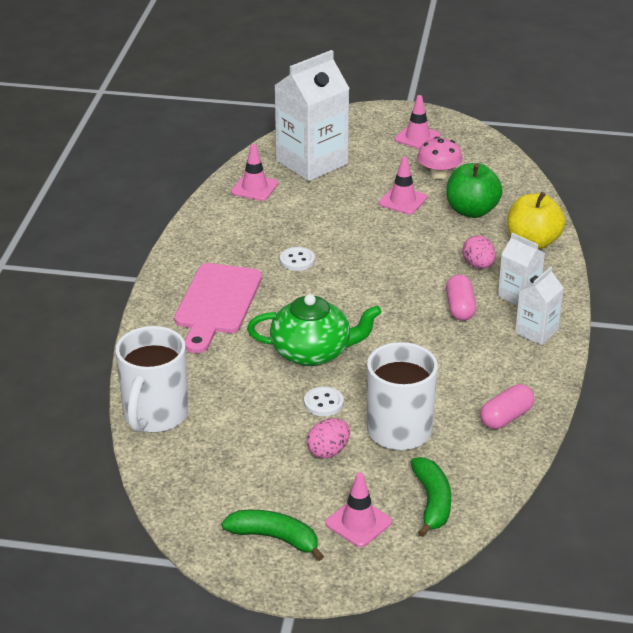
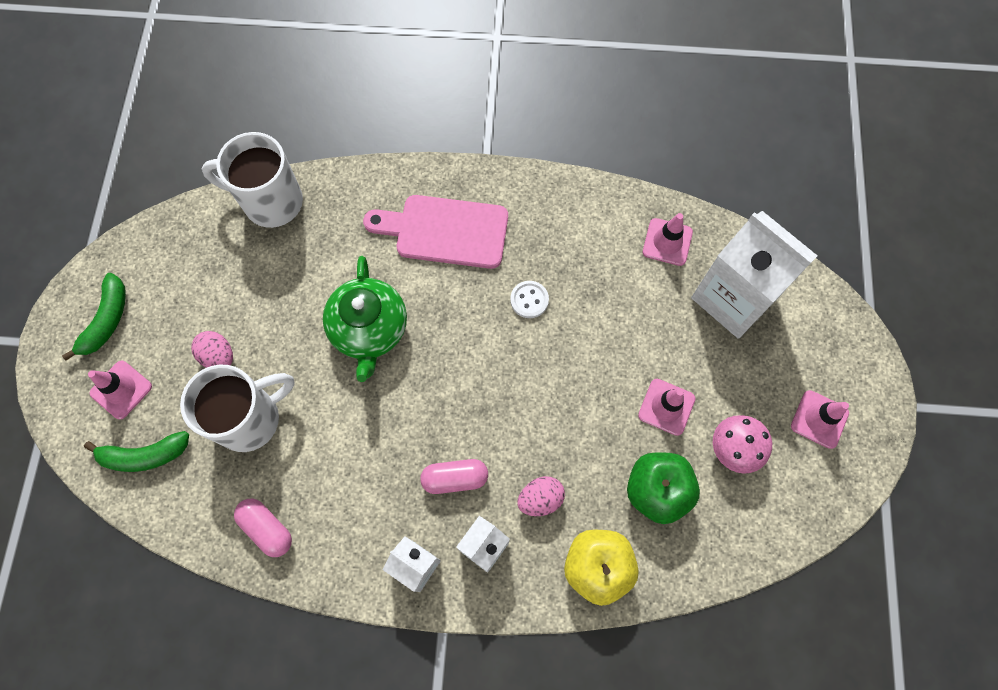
camera: 85 degrees right, 35 degrees up
(323, 403) = (289, 346): white button -> none

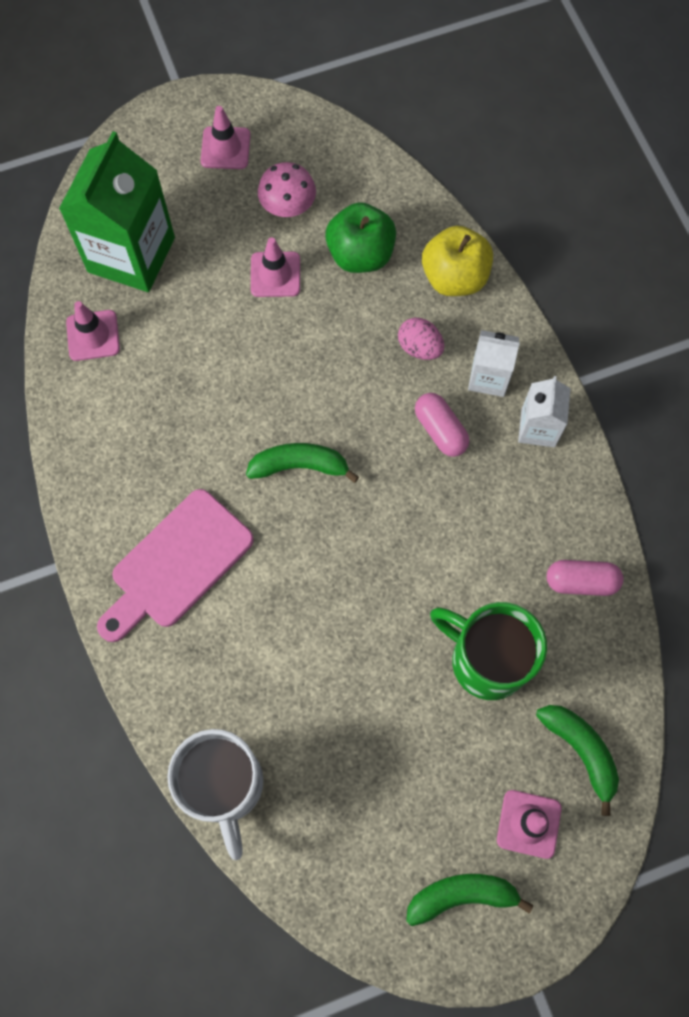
camera: 115 degrees left, 0 degrees up
(219, 356) = (438, 735): pink egg -> none
(250, 419) = (486, 660): white mug -> green mug
(267, 528) = (581, 581): pink capsule -> pink capsule turned 75 degrees clockwise
(369, 329) = (329, 588): green teapot -> none
(445, 231) = (177, 564): pink cutting board -> pink cutting board turned 60 degrees clockwise
(479, 351) = (300, 466): none -> green banana
(529, 300) = (220, 441): white button -> none
(733, 298) = (131, 255): white carton -> green carton

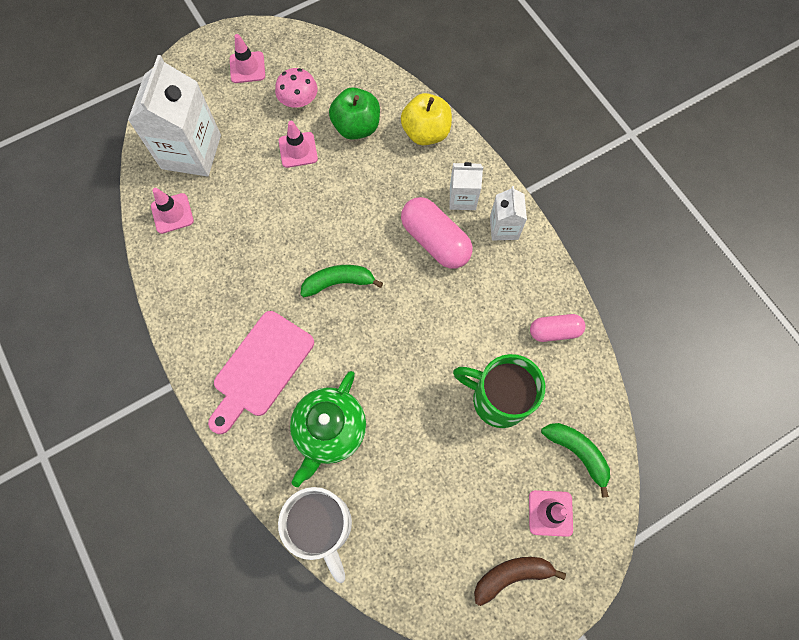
camera: 10 degrees left, 0 degrees up
(131, 255) = (191, 152): green carton -> white carton
(254, 663) = (329, 431): none -> green teapot
(419, 348) = (410, 185): pink egg -> none
(440, 430) = (435, 241): pink capsule -> pink capsule, size x1.63
(462, 895) = (512, 575): green banana -> brown banana

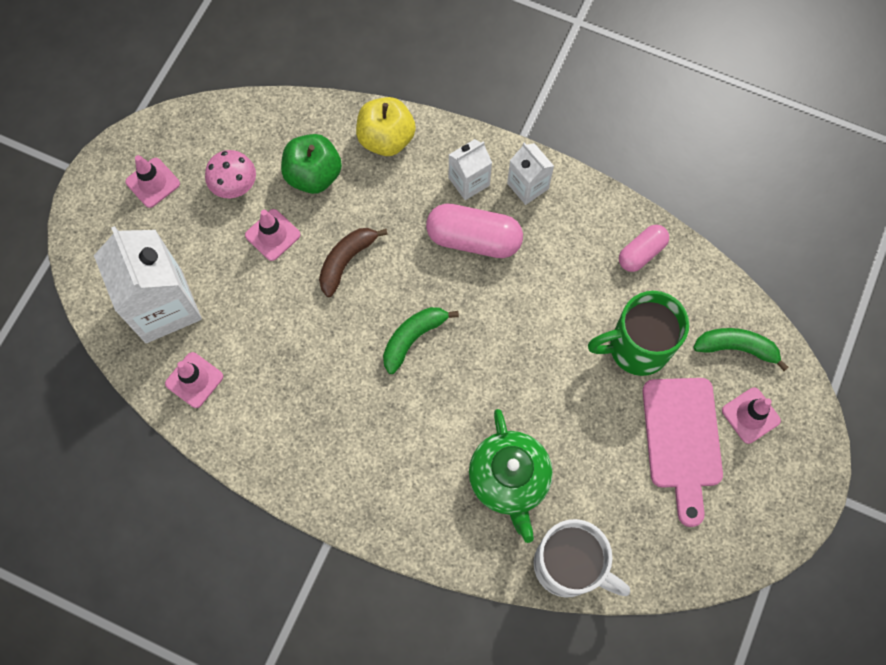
camera: 35 degrees left, 0 degrees up
(260, 368) = (402, 468): pink cutting board -> pink cutting board (682, 440)
(512, 575) = (757, 490): brown banana -> brown banana (346, 261)

